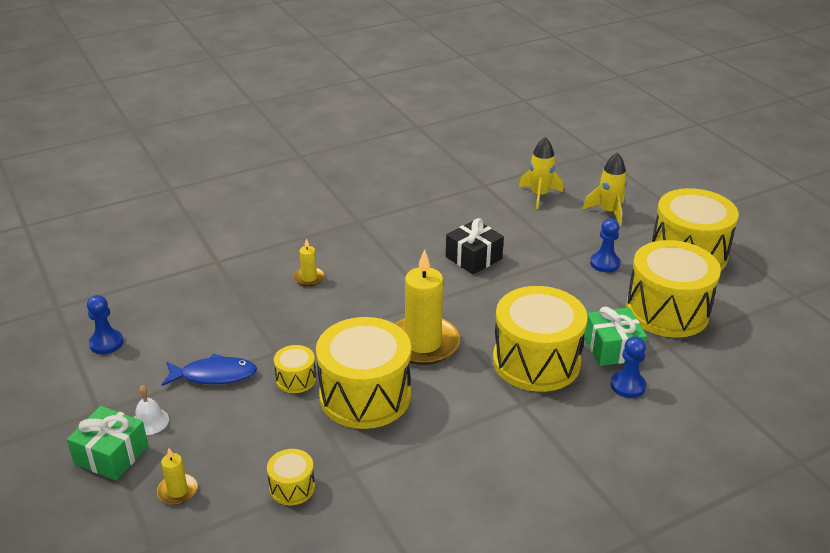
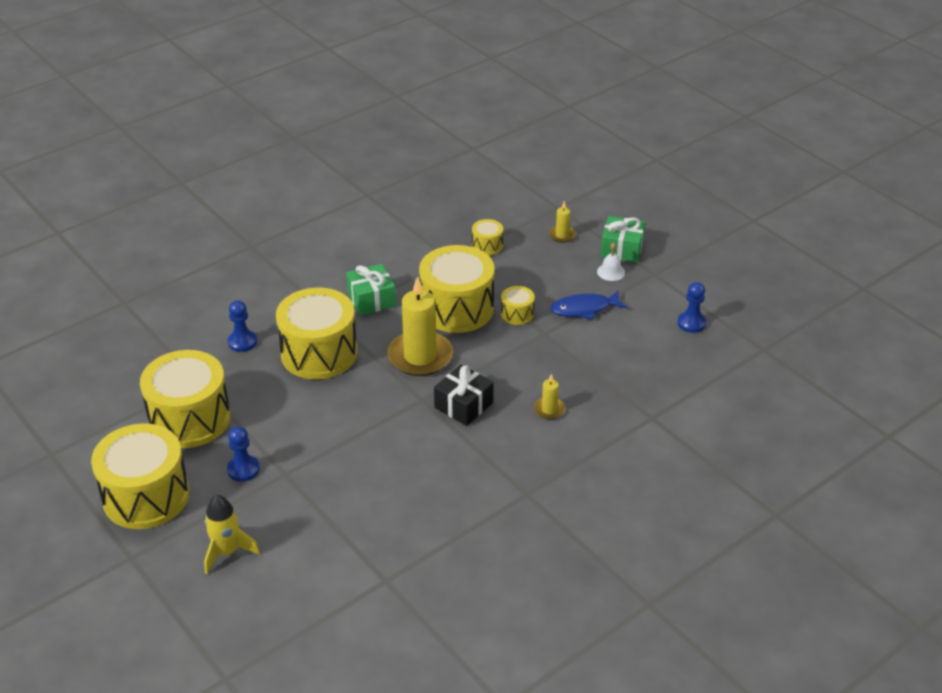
camera: 170 degrees right, 5 degrees up
(473, 258) = (386, 458): black gift -> black gift (463, 405)
(539, 195) = (313, 570): yellow rocket -> none
(612, 348) = (250, 373): green gift -> green gift (371, 299)

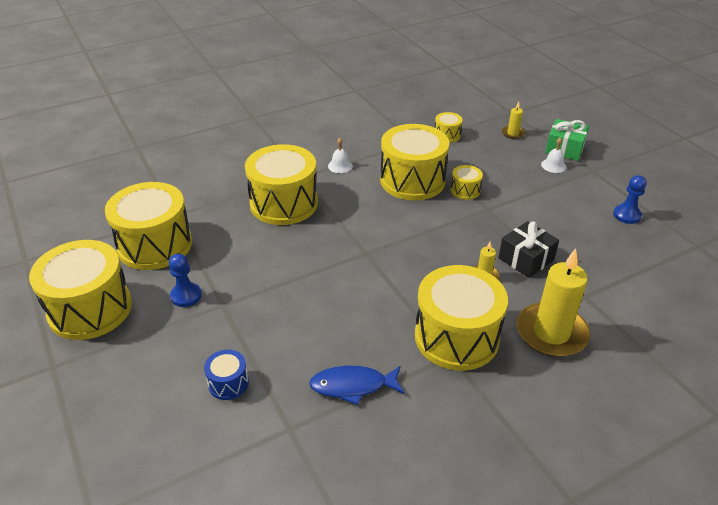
camera: 10 degrees right, 0 degrees up
(227, 552) = (143, 374): yellow rocket -> none
(242, 342) = (222, 187): blue pawn -> none
(315, 548) = (228, 383): none -> blue drum
(371, 299) = (340, 166): green gift -> white bell
(420, 356) = (372, 216): yellow candle -> yellow candle (551, 333)
(463, 405) = (403, 263): black gift -> black gift (526, 259)
(529, 475) = (456, 337): none -> yellow drum
(584, 309) = (526, 193): blue fish -> blue fish (353, 386)

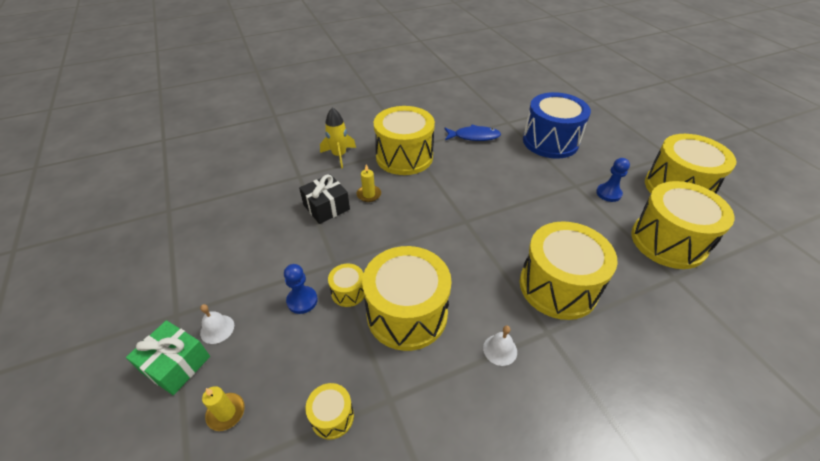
camera: 175 degrees left, 5 degrees up
(228, 383) = (550, 141): blue drum -> blue drum, size x2.24
(551, 333) = (339, 155): yellow candle -> yellow rocket
(626, 215) = (198, 246): blue pawn -> blue pawn (302, 301)

